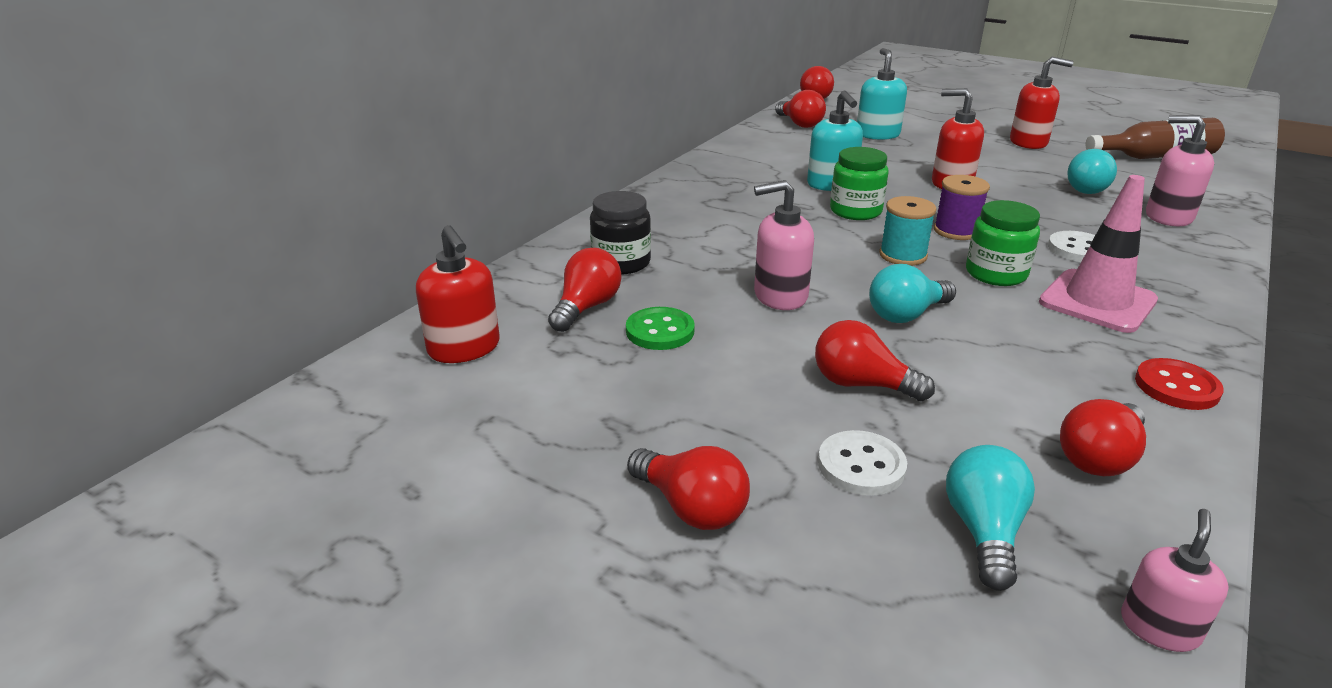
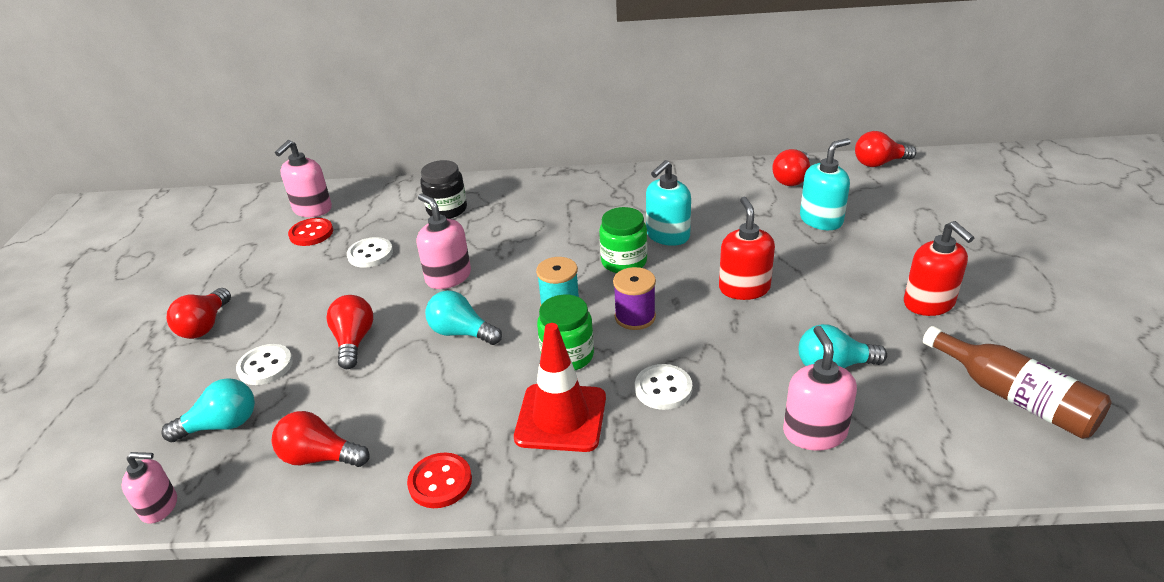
camera: 60 degrees right, 5 degrees up
(464, 348) = (312, 209): red soap dispenser -> pink soap dispenser
(537, 362) = (311, 233): none -> red button
(586, 307) = (381, 222): red light bulb -> none
(660, 331) = (370, 254): green button -> white button
(1097, 301) = (561, 418): pink traffic cone -> red traffic cone

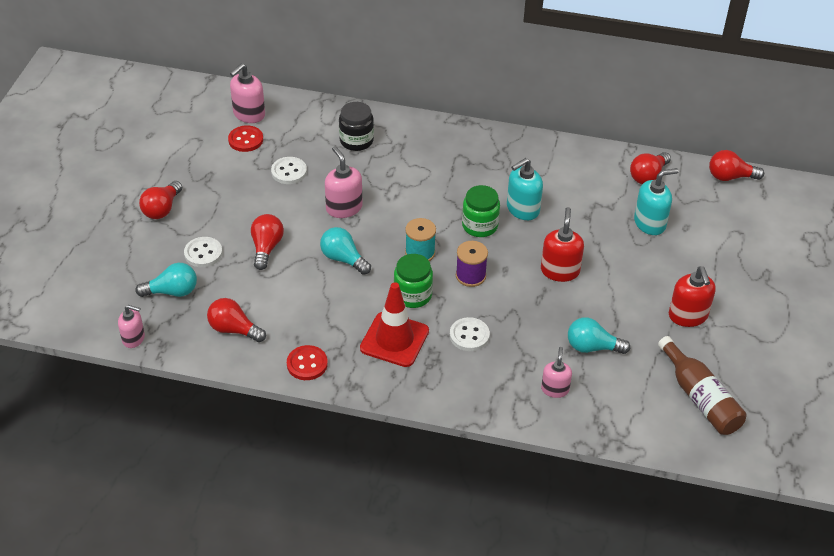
camera: 10 degrees right, 10 degrees up
(814, 432) = (555, 389): pink soap dispenser -> pink soap dispenser, size x0.66

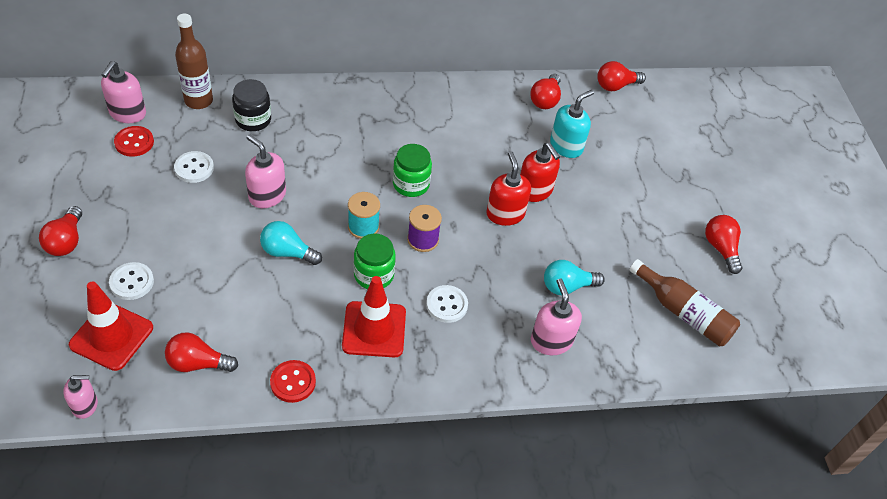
camera: 25 degrees left, 5 degrees up
(172, 291) = (111, 336): turquoise light bulb -> red traffic cone
(266, 248) = (200, 259): red light bulb -> red light bulb (720, 248)
(314, 115) = (198, 101): none -> brown bottle
(522, 209) = (445, 158): turquoise soap dispenser -> none
(555, 389) = (551, 341): pink soap dispenser -> pink soap dispenser, size x1.51
(688, 316) = (638, 232): red soap dispenser -> red soap dispenser (534, 191)

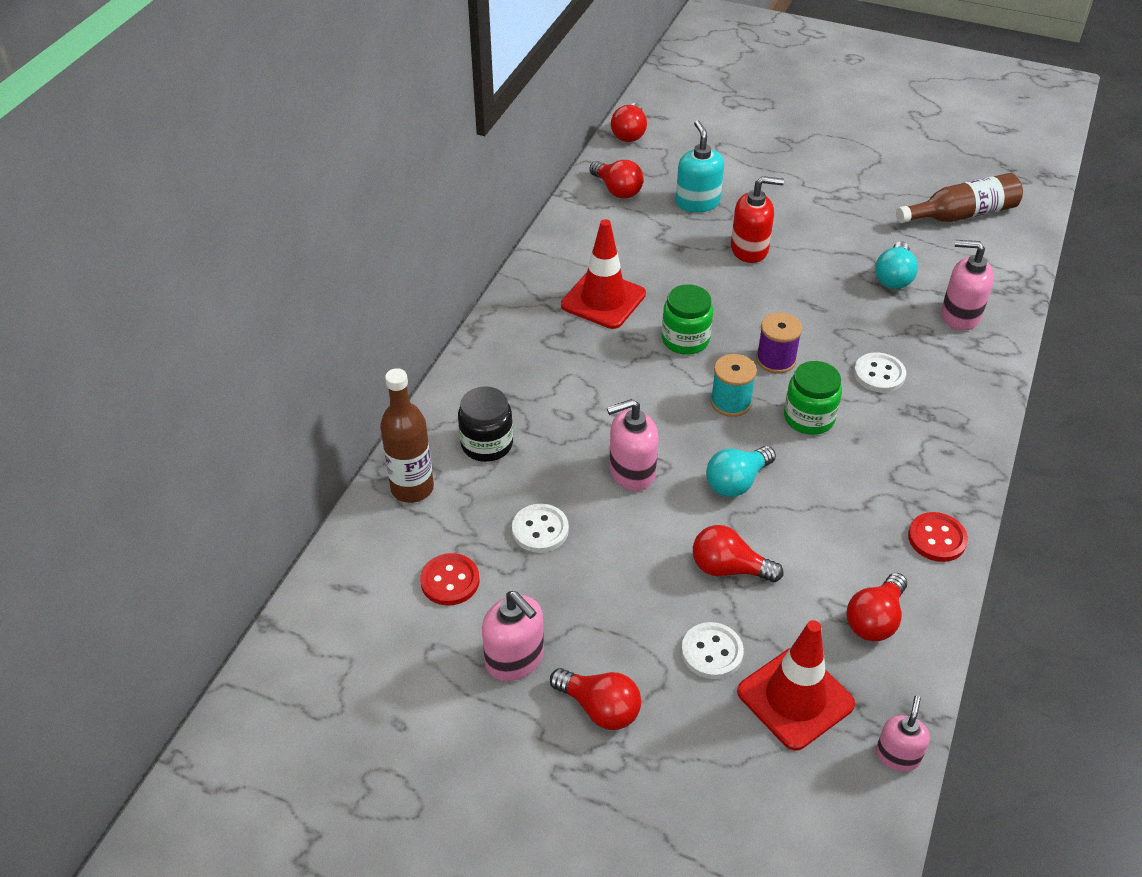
camera: 55 degrees left, 5 degrees down
(127, 113) = (385, 573): pink soap dispenser -> pink soap dispenser (515, 659)
(374, 329) = (888, 444): red traffic cone -> red traffic cone (603, 300)
(505, 214) = (771, 283): red soap dispenser -> none
(720, 248) = (892, 159): red light bulb -> red light bulb (729, 568)

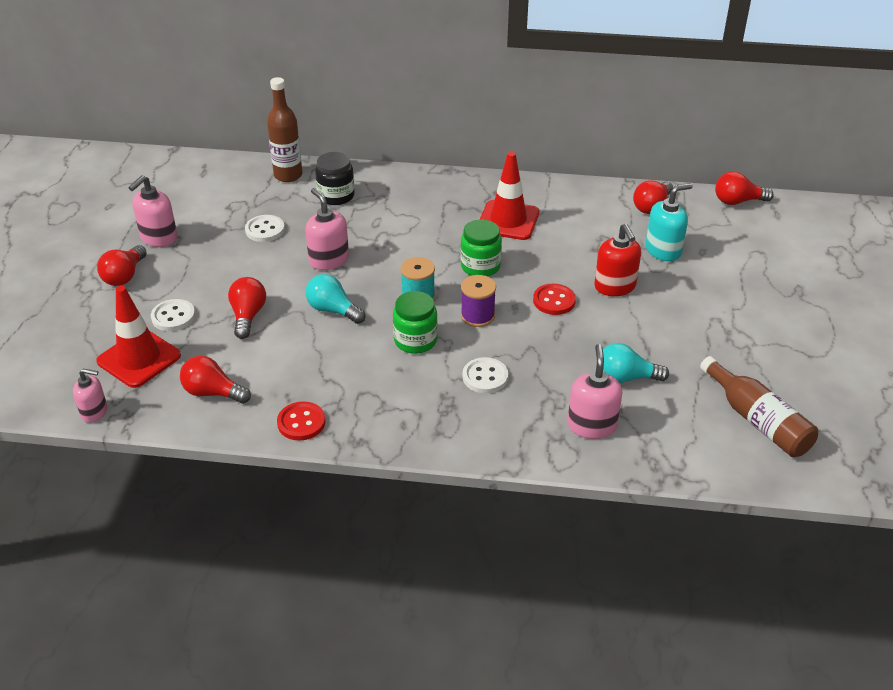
camera: 75 degrees right, 5 degrees down
(450, 581) = (215, 203): red button -> red button (554, 301)

